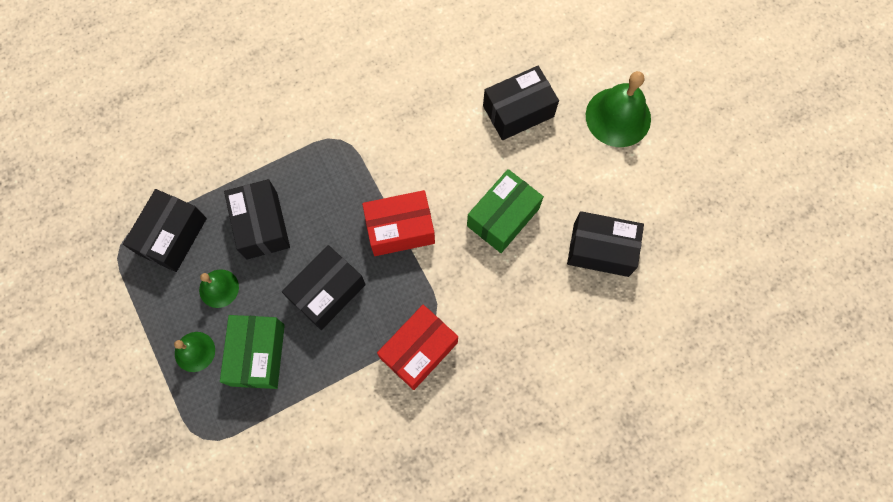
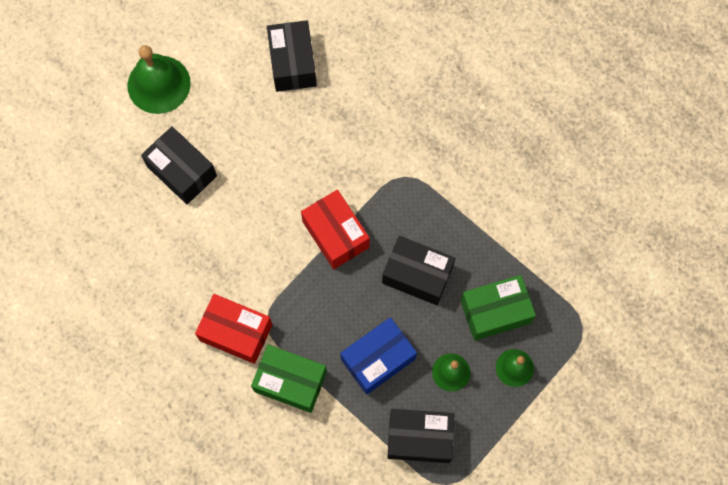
camera: 110 degrees left, 0 degrees up
(262, 225) = (378, 359): black box -> blue box
(419, 350) = (437, 180): red box -> red box (236, 332)
(503, 217) = (292, 151): green box -> green box (290, 381)

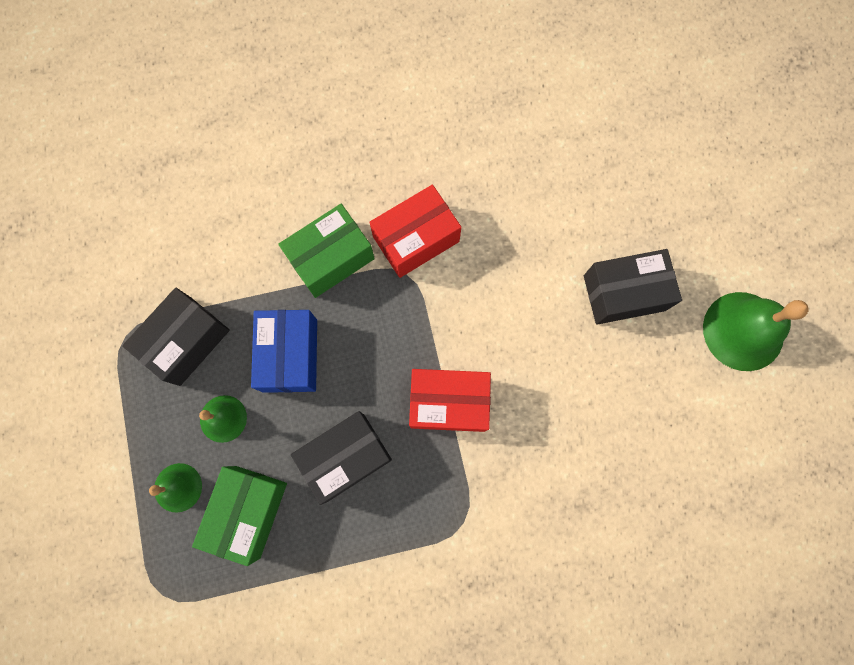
camera: 125 degrees right, 5 degrees up
(292, 63) = (681, 492): black box -> none

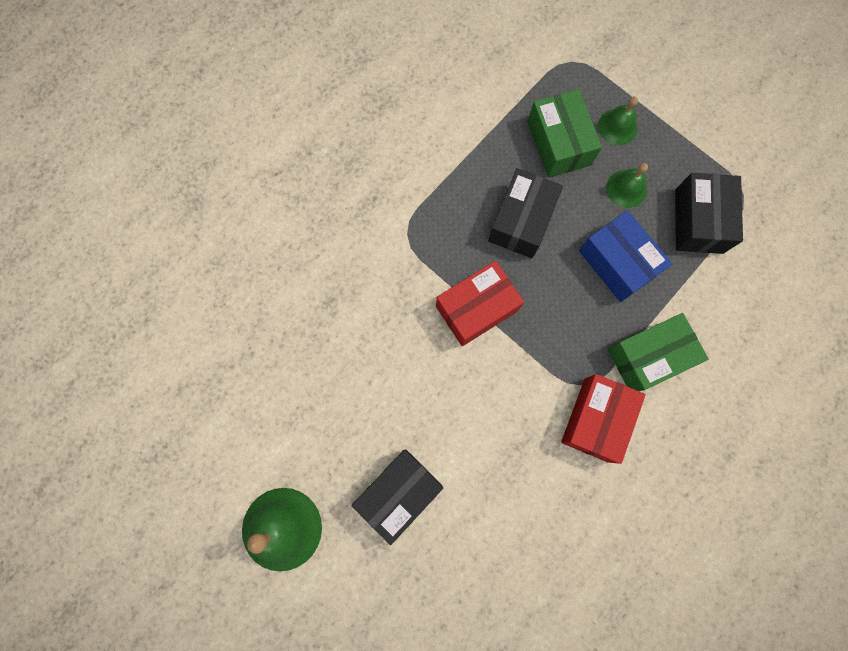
camera: 145 degrees right, 0 degrees up
(331, 258) = (648, 356): green box -> green box turned 45 degrees clockwise

